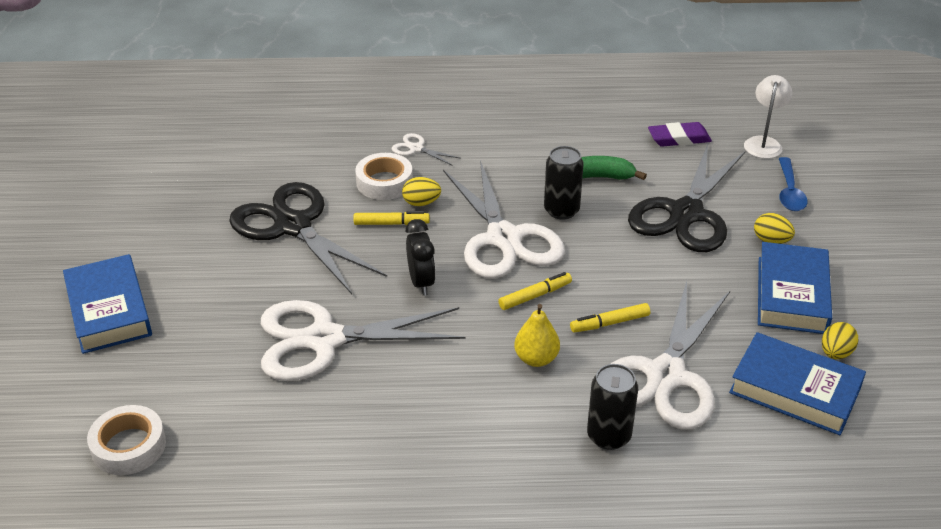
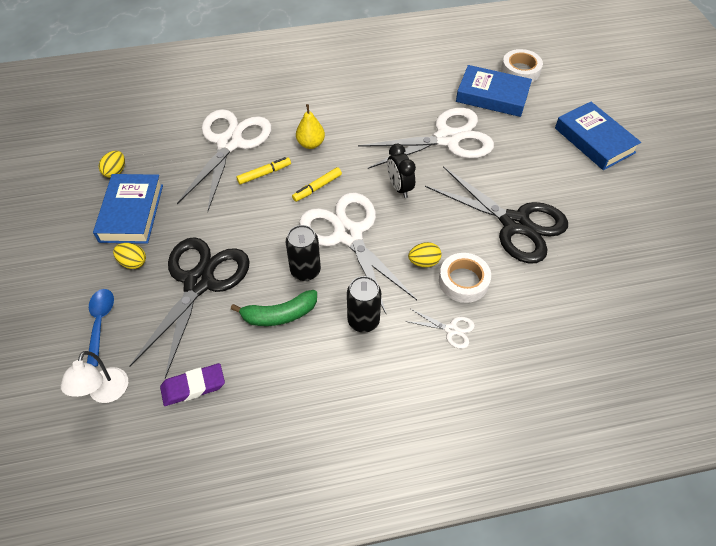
camera: 170 degrees right, 15 degrees up
(391, 223) = (440, 237): yellow marker -> none
(608, 436) = (265, 106): black can -> black can (363, 321)
(795, 390) = (150, 144): blue book -> blue book (492, 96)

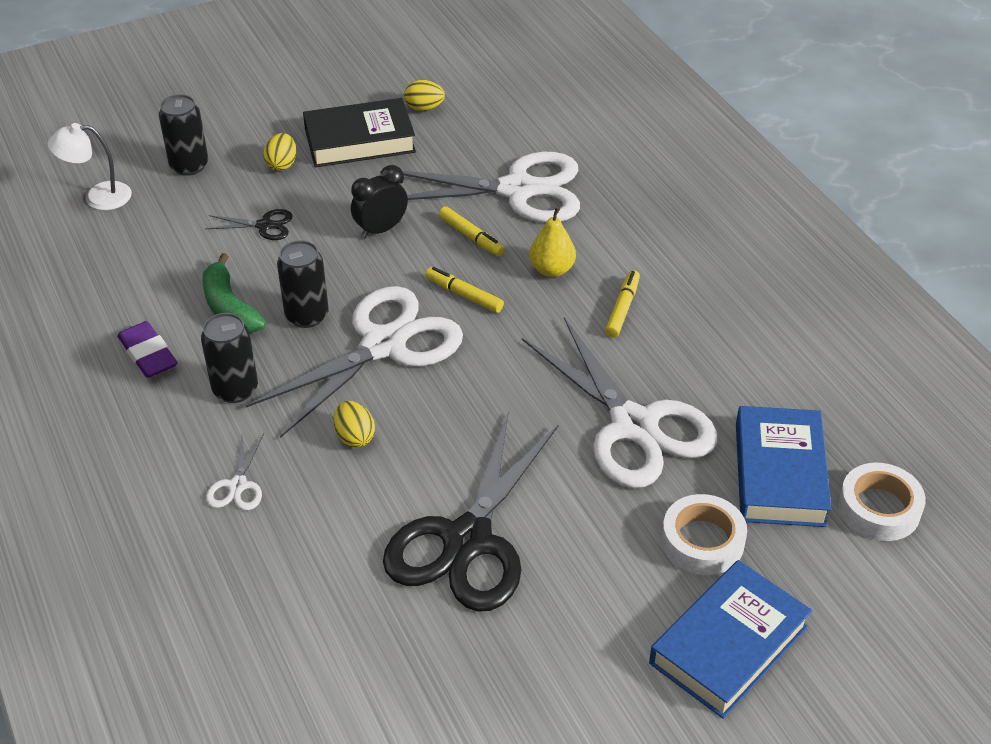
camera: 75 degrees right, 10 degrees down
(100, 323) = (189, 166): blue spoon -> black can
(131, 213) = (359, 140): blue book -> black book
(193, 386) = (114, 260): purple eraser -> purple eraser (148, 354)
(199, 282) = (264, 225): black scissors -> black scissors, size x0.42
(356, 122) = (622, 309): none -> yellow marker
(399, 187) = (497, 385): black clock -> black clock (381, 230)
(463, 281) = (329, 488): white tape -> white tape (702, 541)

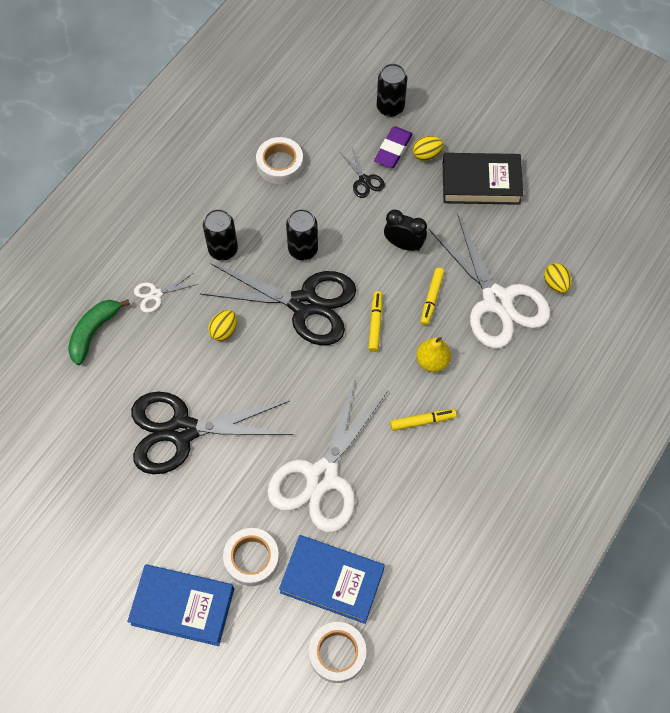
camera: 60 degrees right, 20 degrees up
(98, 197) = (330, 81): white lamp -> none
(148, 354) = (223, 190): purple eraser -> purple eraser (393, 149)
(166, 287) = (280, 164): none -> white tape
(229, 307) = (284, 206): green banana -> green banana (94, 332)
(359, 140) = (481, 183): black book -> black book turned 45 degrees counterclockwise
(383, 345) = (304, 304): white scissors -> black scissors
(424, 108) = (542, 200): yellow egg -> yellow egg (555, 284)
(779, 474) = (332, 580): blue book -> blue book turned 45 degrees clockwise

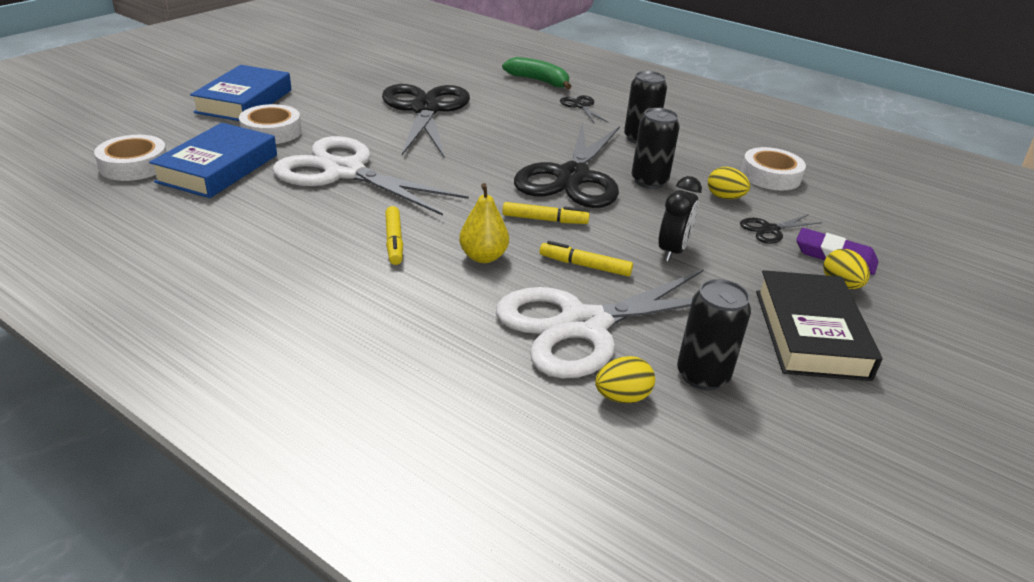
camera: 90 degrees right, 30 degrees down
(156, 294) = (581, 106): white scissors -> black scissors
(224, 331) = (538, 133): yellow egg -> yellow egg (724, 197)
(390, 107) = (911, 260): black can -> black can (702, 375)

